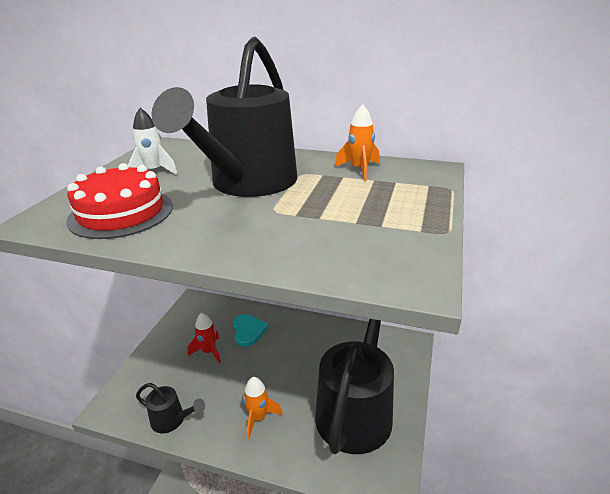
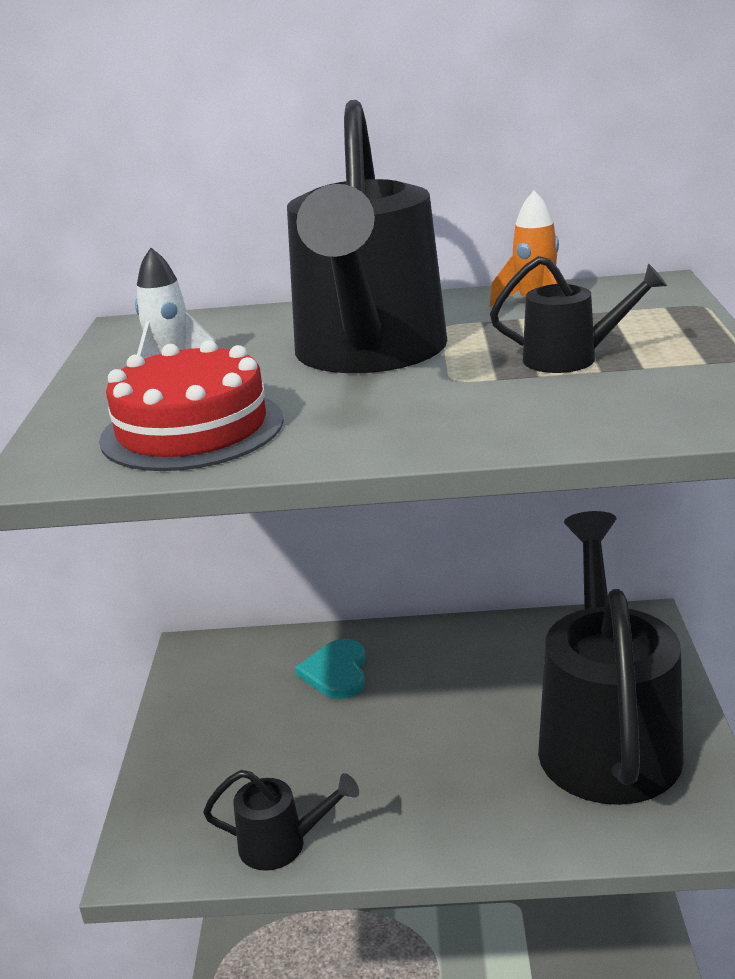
camera: 15 degrees left, 5 degrees down
(209, 351) = (280, 723): red rocket -> none
(248, 331) = (336, 672): turquoise heart -> turquoise heart turned 150 degrees counterclockwise
(258, 418) = (442, 797): orange rocket -> none
(347, 210) = (572, 358): none -> black watering can

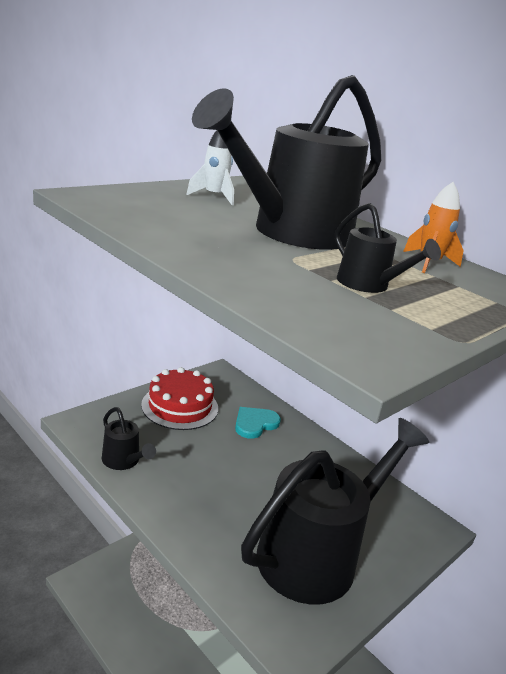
camera: 40 degrees right, 0 degrees up
(192, 429) = (152, 212): red cake -> red cake (180, 406)

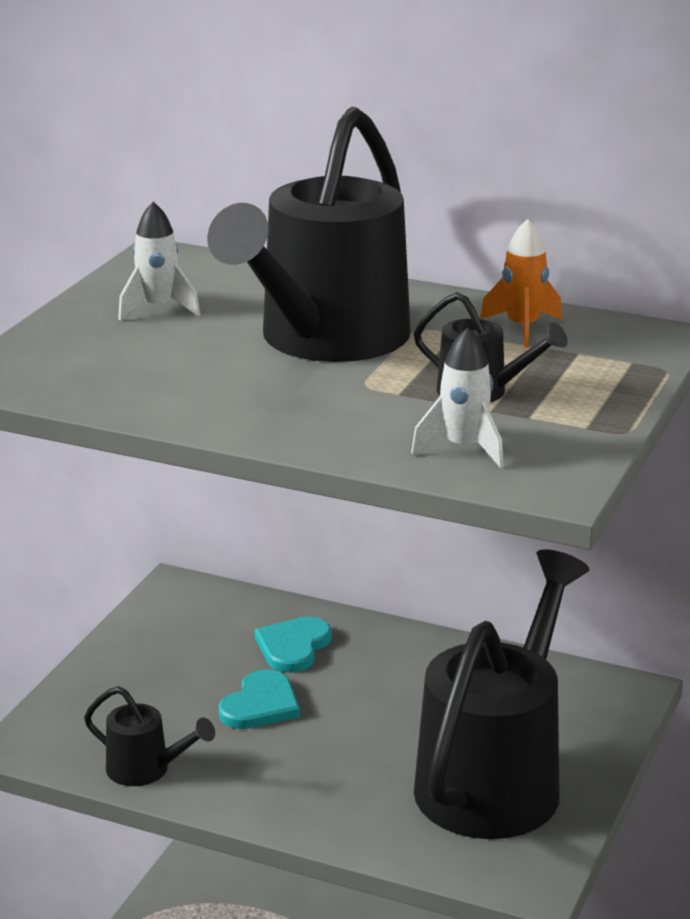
camera: 20 degrees left, 0 degrees up
(180, 406) = (159, 664): red cake -> none
(213, 449) = (260, 705): none -> turquoise heart
(322, 311) = (463, 448): none -> white rocket

